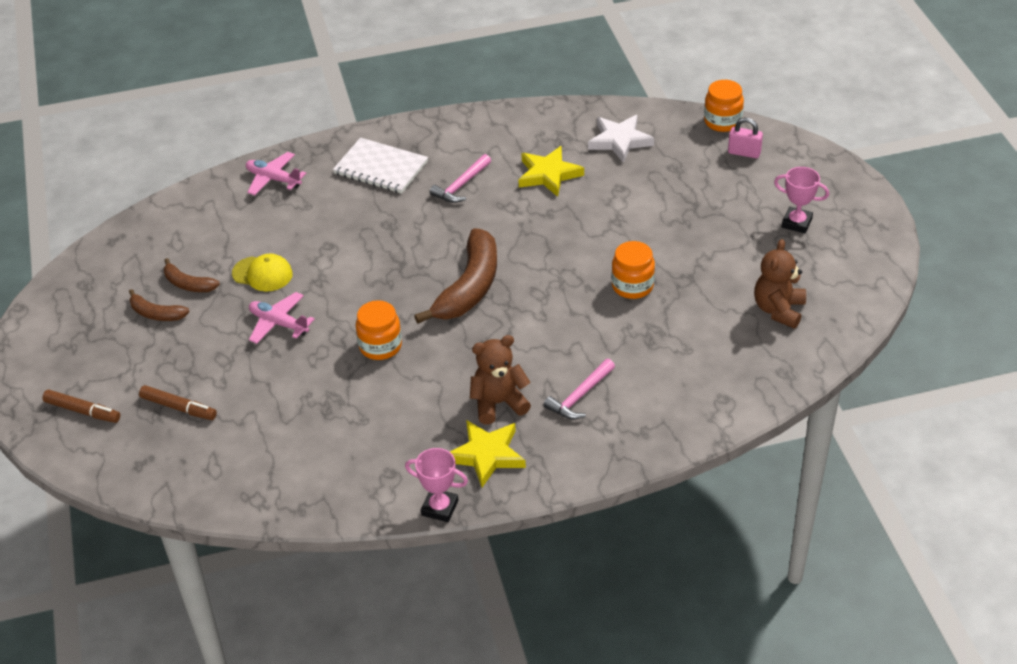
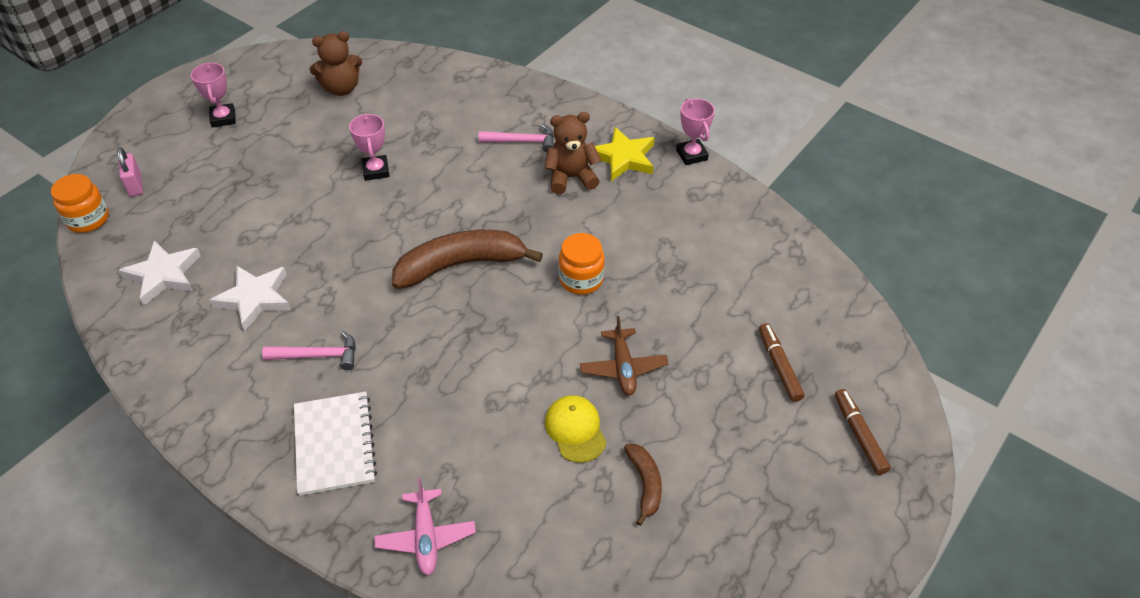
camera: 130 degrees left, 5 degrees up
(156, 314) = (705, 478): brown banana -> none
(279, 323) = (623, 367): pink plane -> brown plane
(498, 403) = (571, 178): brown teddy bear -> brown teddy bear turned 135 degrees clockwise
(548, 174) = (254, 299): yellow star -> white star
(632, 286) = (376, 171): orange jar -> pink trophy

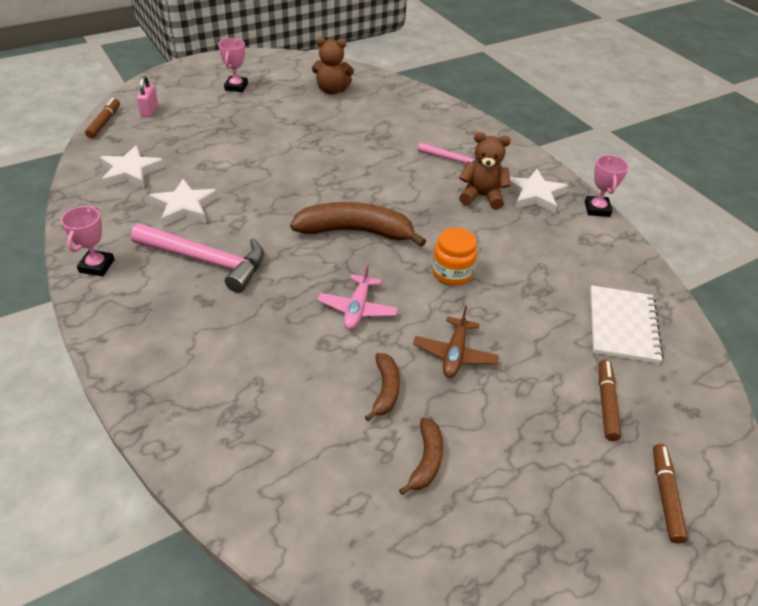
camera: 20 degrees right, 5 degrees down
(88, 219) = (104, 122): orange jar -> brown marker
(318, 355) = (206, 260): pink hammer -> pink hammer, size x1.73
(334, 444) = (179, 329): white notebook -> white notebook (622, 325)
(376, 171) = (326, 148): pink trophy -> pink trophy (97, 266)
(426, 537) = (208, 430): pink plane -> pink plane (357, 309)
(575, 430) = (385, 390): yellow cap -> brown banana
(623, 158) = (534, 195): yellow star -> white star

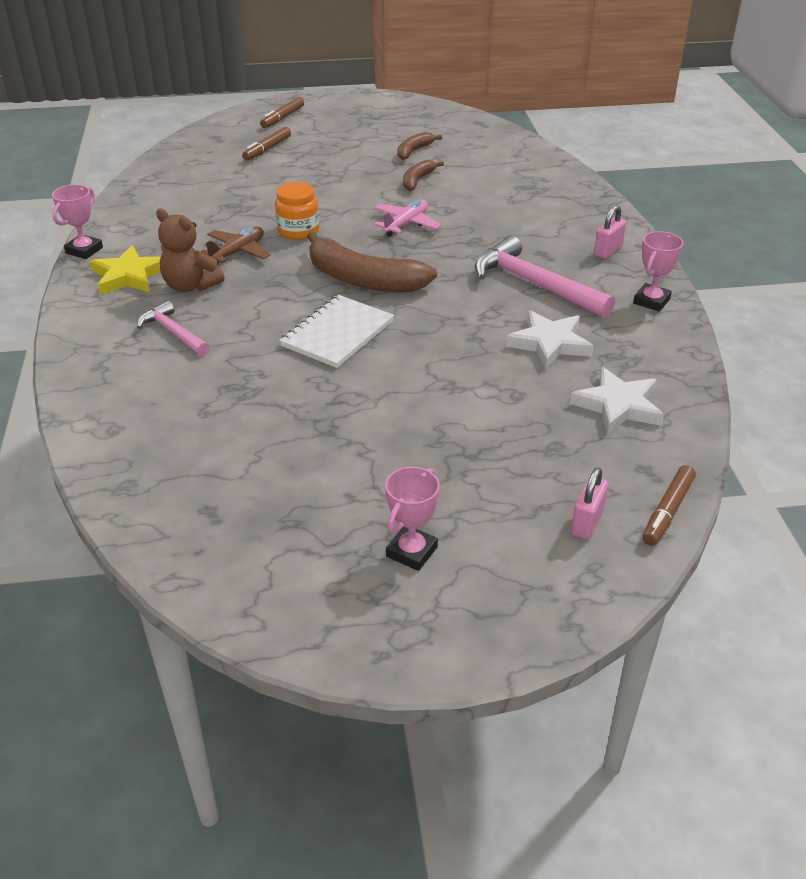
camera: 155 degrees left, 5 degrees down
(137, 322) = (608, 251): none -> pink padlock
(332, 90) = (238, 500): brown teddy bear -> none
(454, 354) = (348, 187): brown plane -> brown plane (238, 252)
(534, 195) = (129, 276): white star -> yellow star
(622, 325) = (197, 176): white notebook -> white notebook (338, 333)

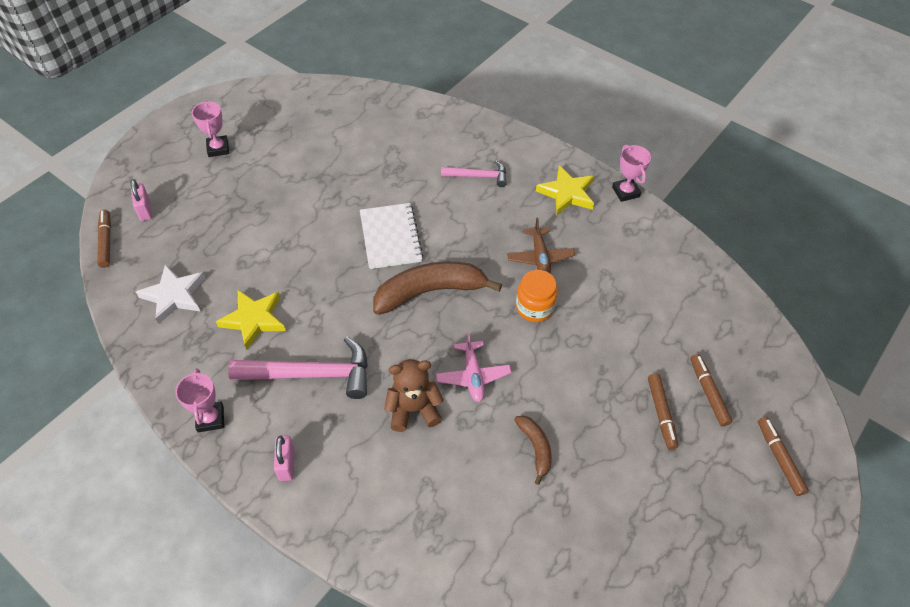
camera: 135 degrees right, 15 degrees up
(190, 286) = (522, 211): brown teddy bear -> brown teddy bear (413, 409)
(313, 156) = (661, 413): none -> brown marker
(414, 151) = (597, 500): brown banana -> none
(549, 343) = (254, 319): white star -> yellow star

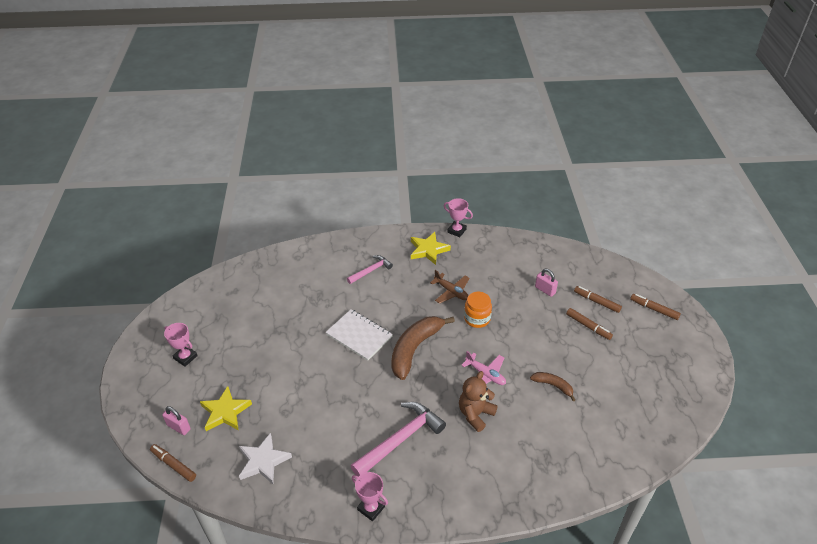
camera: 40 degrees left, 10 degrees down
(254, 319) = (331, 436): yellow star -> yellow star (225, 412)
(287, 464) = (442, 495): pink padlock -> pink padlock (545, 290)

